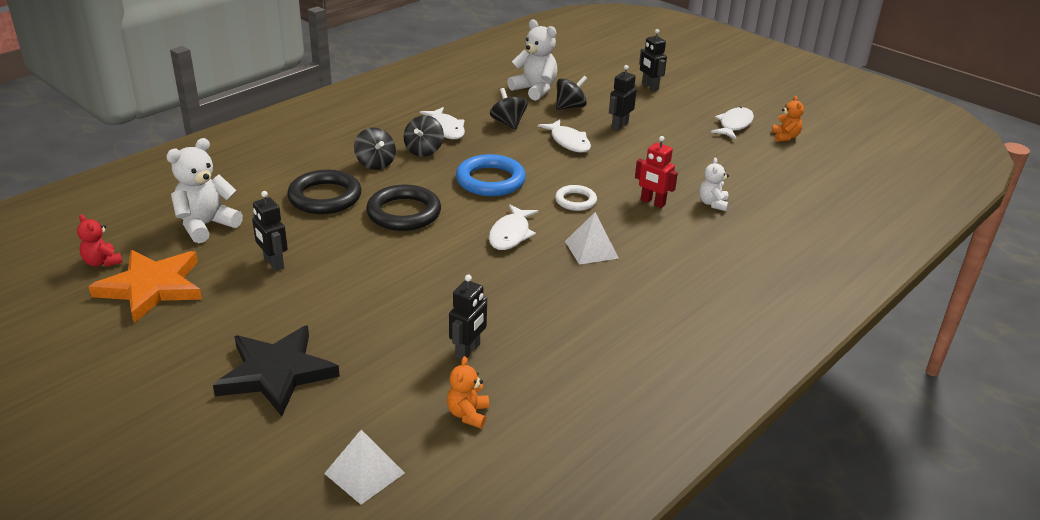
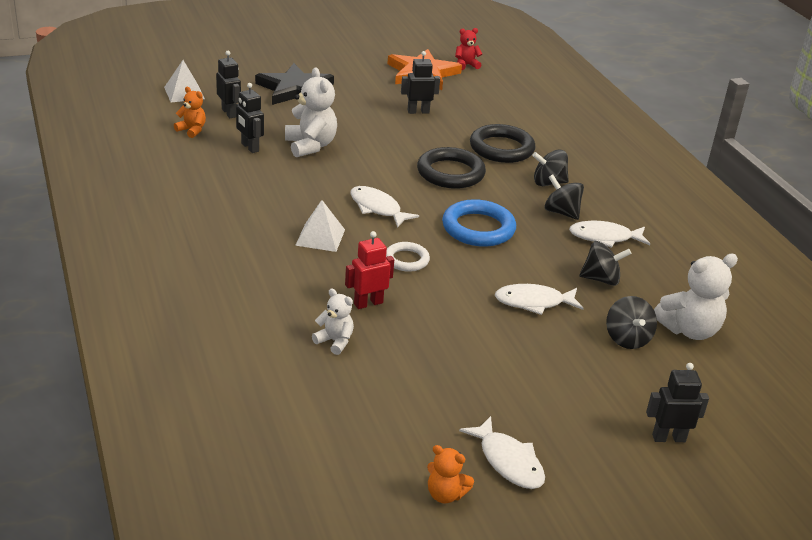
camera: 115 degrees right, 0 degrees up
(206, 225) = (490, 100): white teddy bear -> white teddy bear (310, 146)
(619, 126) = (556, 356): black robot -> black robot (229, 113)

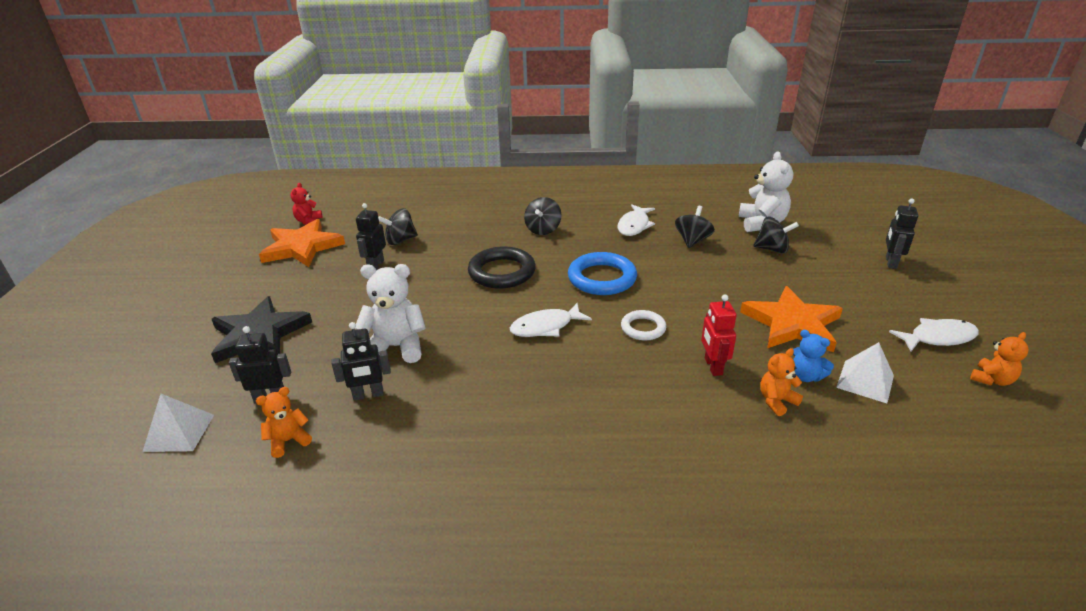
camera: 65 degrees left, 0 degrees up
(320, 237) = (586, 375): white pyramid -> white pyramid (865, 381)
(335, 341) = (776, 401): white teddy bear -> orange teddy bear
(382, 360) = (806, 376): none -> blue teddy bear
(470, 352) = (792, 324): none -> orange star
(501, 148) = (474, 238): black ring -> none
(533, 302) = (721, 277): white fish -> none
(561, 212) = (591, 234): black spinning top -> black spinning top (400, 240)

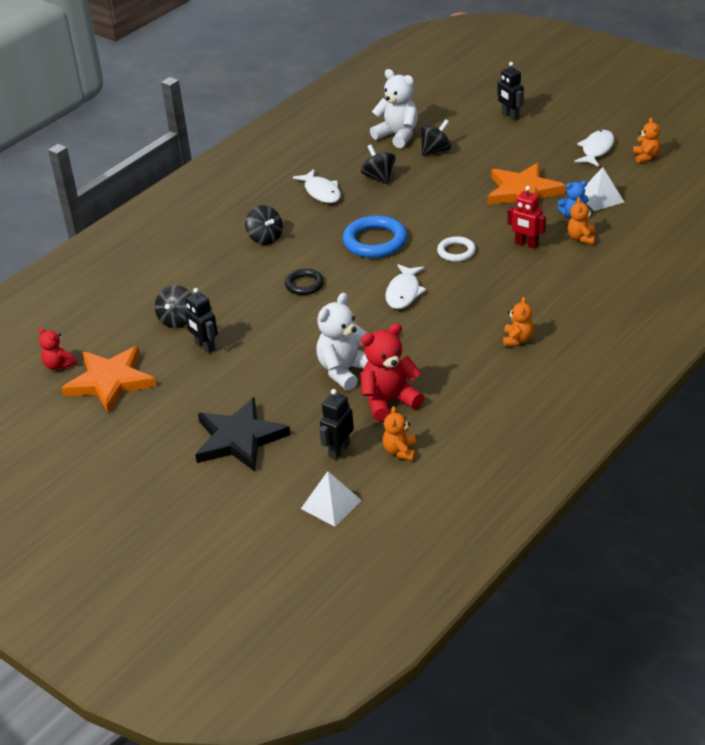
camera: 50 degrees left, 5 degrees up
(368, 395) = (389, 401): black robot -> red teddy bear
(502, 272) = (304, 284): black ring -> black ring, size x0.58
(544, 439) = (517, 339): none -> orange teddy bear

